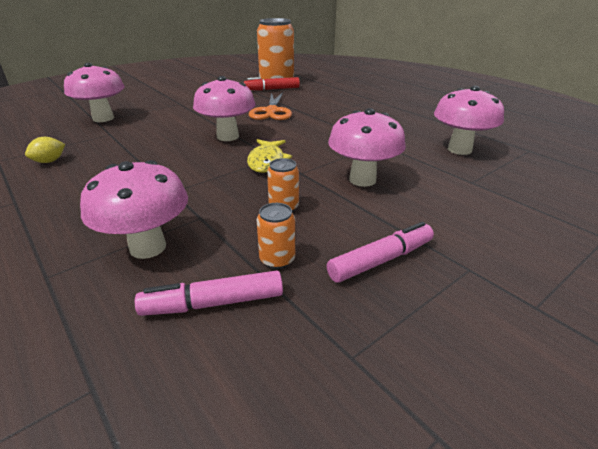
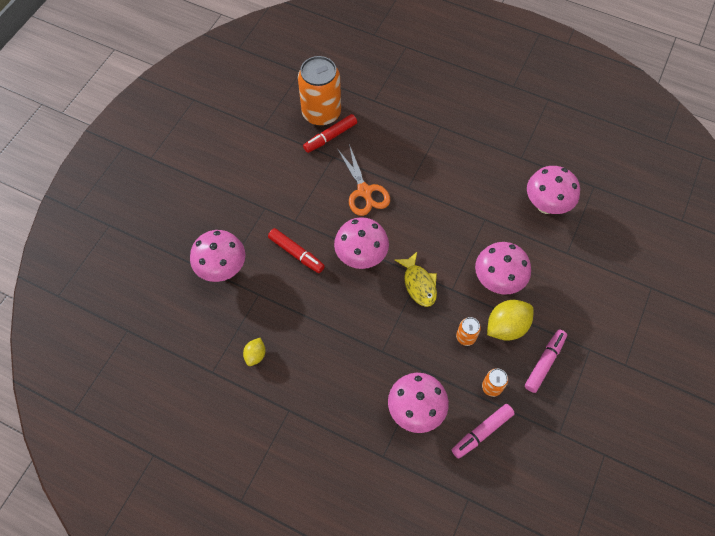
camera: 25 degrees left, 30 degrees up
(173, 124) = (296, 253): none -> red marker
(346, 213) = (506, 326): none -> yellow lemon

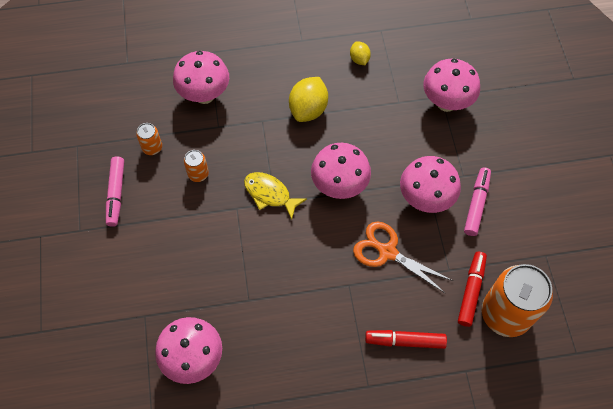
camera: 145 degrees right, 0 degrees up
(296, 253) = (398, 153): red marker -> red marker (405, 341)
(482, 432) = (141, 110): pink marker -> pink marker (476, 204)
(497, 281) = (199, 242): pink mushroom -> pink mushroom (425, 199)
(506, 326) = (167, 204): yellow lemon -> yellow lemon (308, 109)

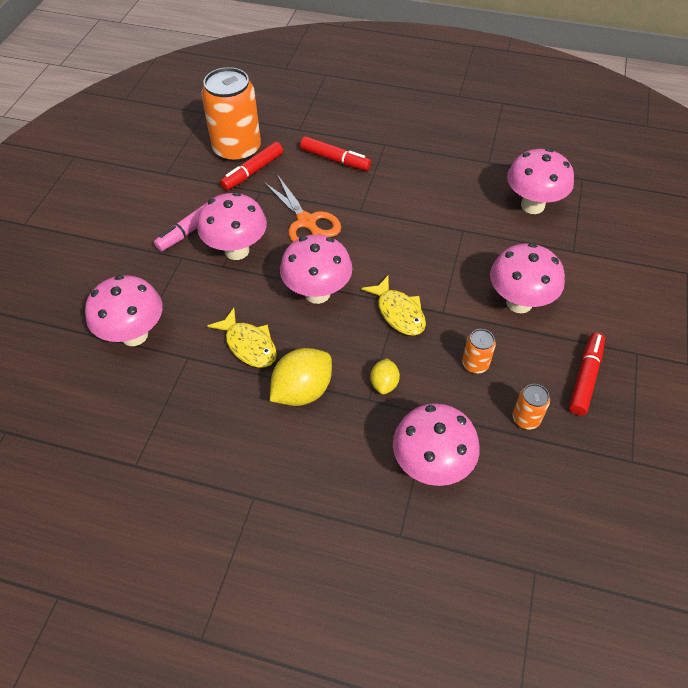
camera: 155 degrees left, 10 degrees down
(116, 194) = (585, 378): pink marker -> red marker
(179, 240) = (519, 303): none -> pink mushroom
(359, 59) = (194, 433): yellow lemon -> yellow lemon (384, 384)
(364, 126) = (249, 345): none -> yellow fish

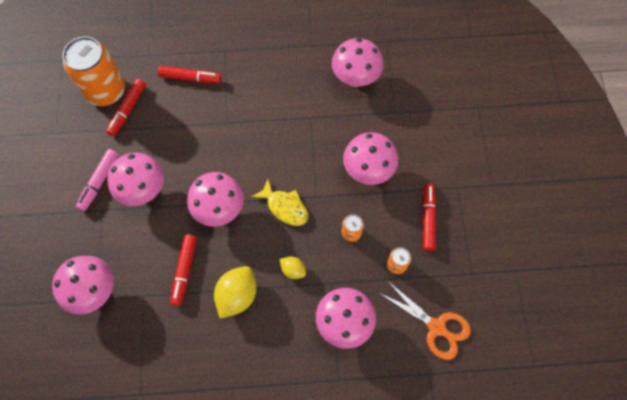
camera: 20 degrees left, 15 degrees up
(249, 345) = (184, 271): yellow fish -> red marker
(306, 222) = (188, 146): orange scissors -> orange scissors (436, 327)
(384, 384) = (293, 270): yellow lemon -> yellow lemon turned 45 degrees counterclockwise

